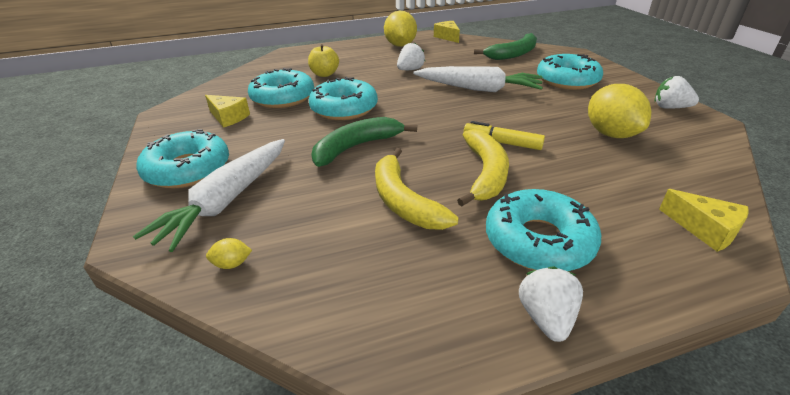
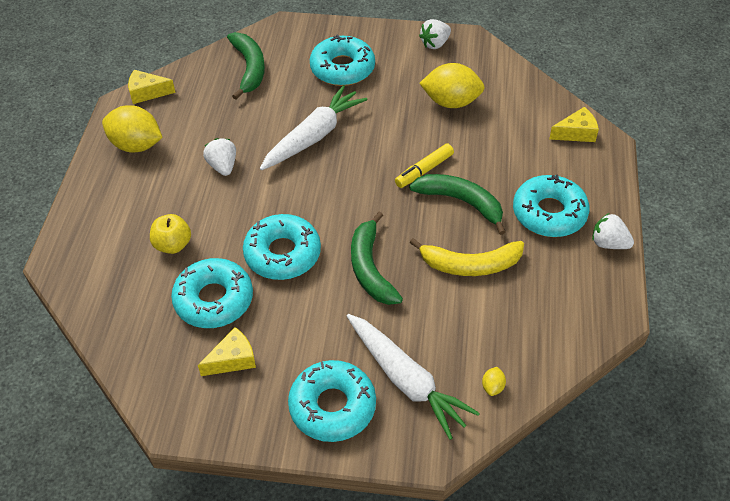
camera: 65 degrees left, 15 degrees up
(485, 173) = (461, 202): yellow banana -> green banana

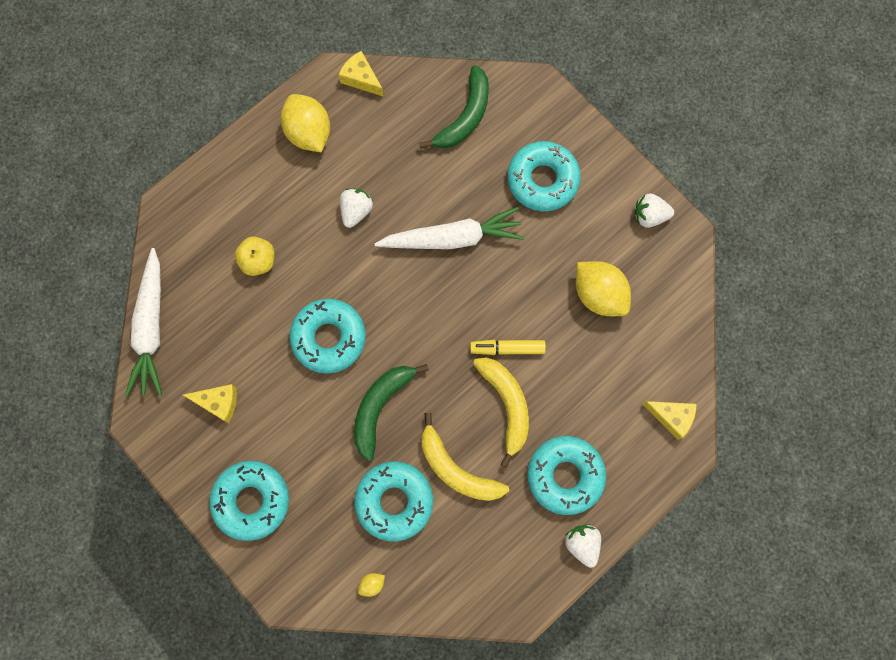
camera: 40 degrees right, 25 degrees up
(214, 300) = (247, 338): turquoise donut -> turquoise donut (394, 501)
(406, 380) = (318, 525): white carrot -> white carrot (151, 328)
(461, 202) = (506, 405): green banana -> yellow banana

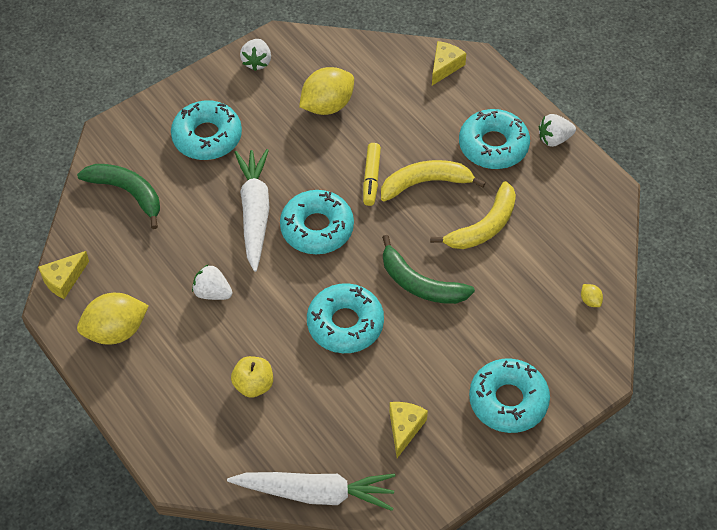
camera: 85 degrees left, 20 degrees down
(394, 501) = (512, 278): turquoise donut -> turquoise donut (317, 228)

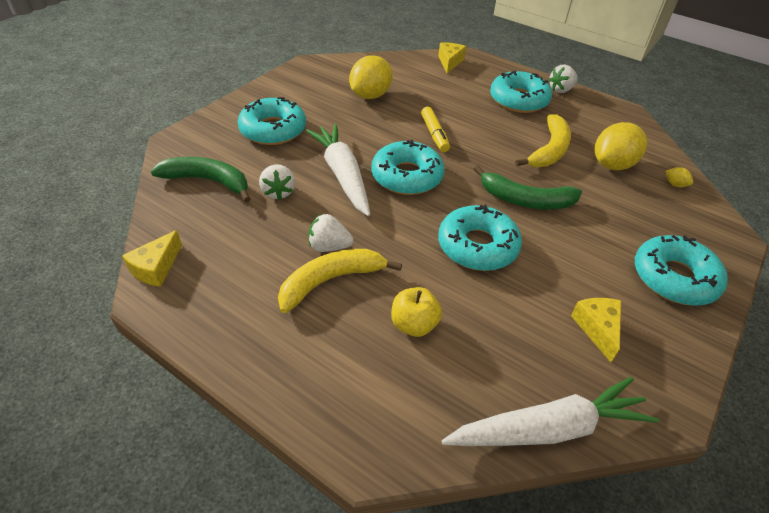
camera: 20 degrees left, 10 degrees down
(116, 331) = (232, 305): yellow lemon -> yellow lemon (612, 165)
(257, 62) = (297, 78): white strawberry -> white strawberry (278, 192)
(425, 183) = (482, 130): yellow banana -> yellow banana (331, 281)

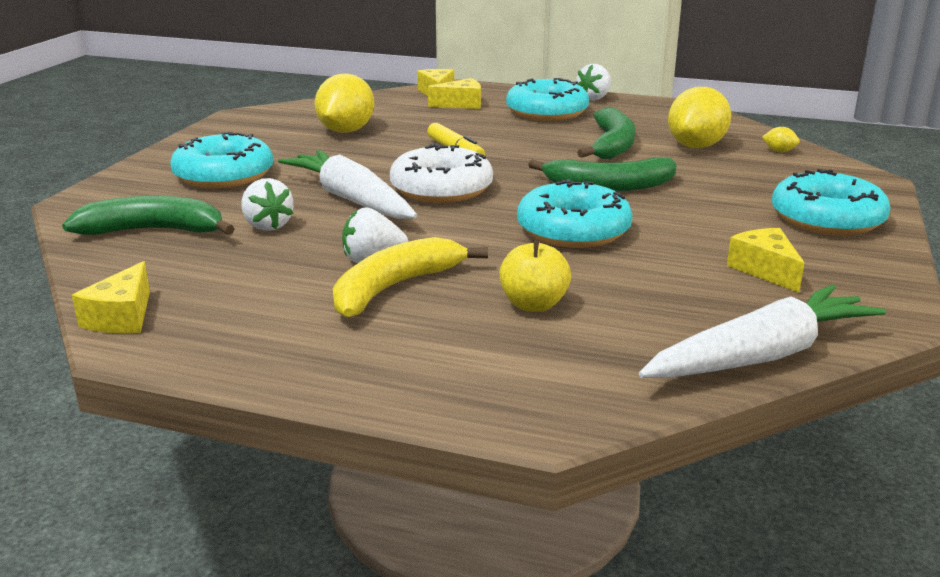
camera: 15 degrees left, 20 degrees down
(407, 176) = (441, 189): turquoise donut -> white donut
(461, 79) = (461, 104): none -> yellow cheese
(549, 150) = (612, 145): yellow banana -> green banana

